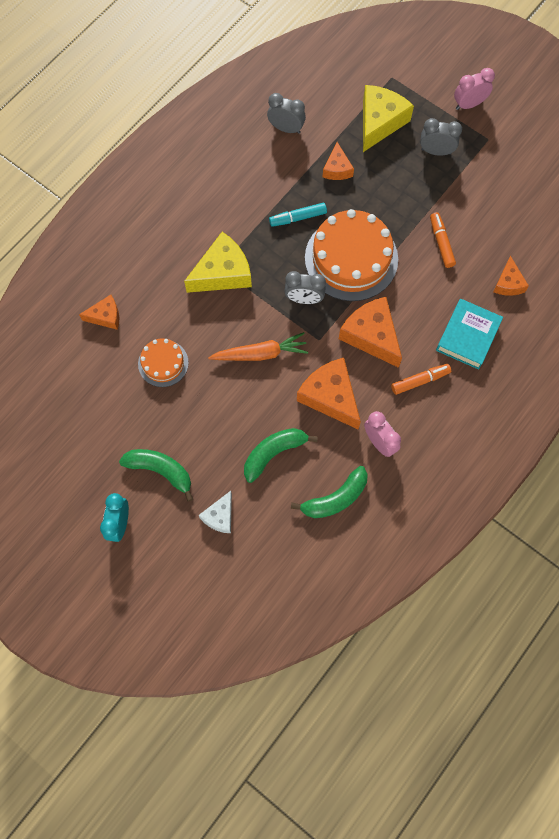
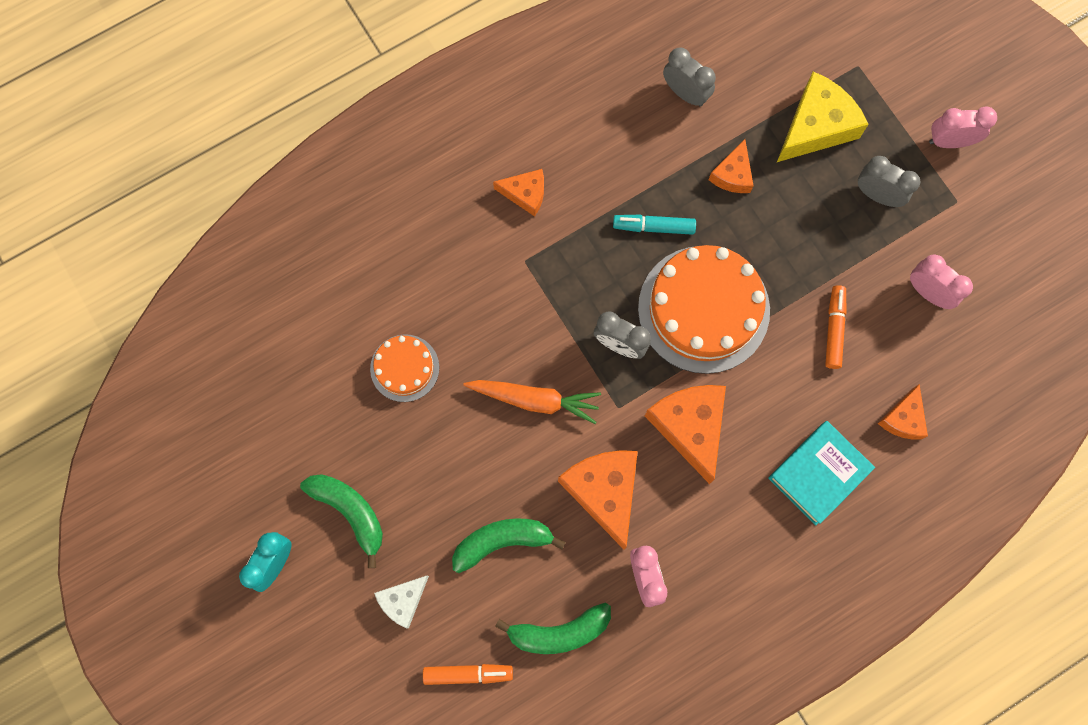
camera: 20 degrees right, 5 degrees up
(105, 316) = (354, 277): orange cheese -> orange cheese (525, 194)
(223, 273) = (526, 270): yellow cheese -> none
(420, 381) = (731, 513): orange marker -> orange marker (468, 674)
(492, 200) = (928, 292): none -> pink clock

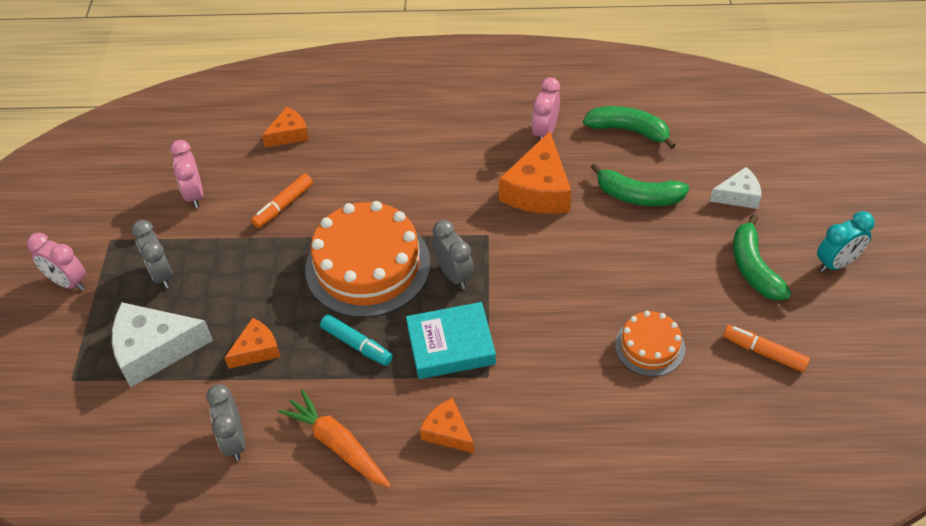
camera: 145 degrees left, 25 degrees down
(468, 674) = (711, 137): orange marker -> orange marker (764, 352)
(534, 400) = (551, 271): orange carrot -> orange carrot (338, 445)
(690, 427) = (443, 198): orange cheese -> none
(816, 126) = (154, 350): yellow cheese -> white cheese
(818, 474) = (375, 132): turquoise book -> turquoise book (451, 345)

